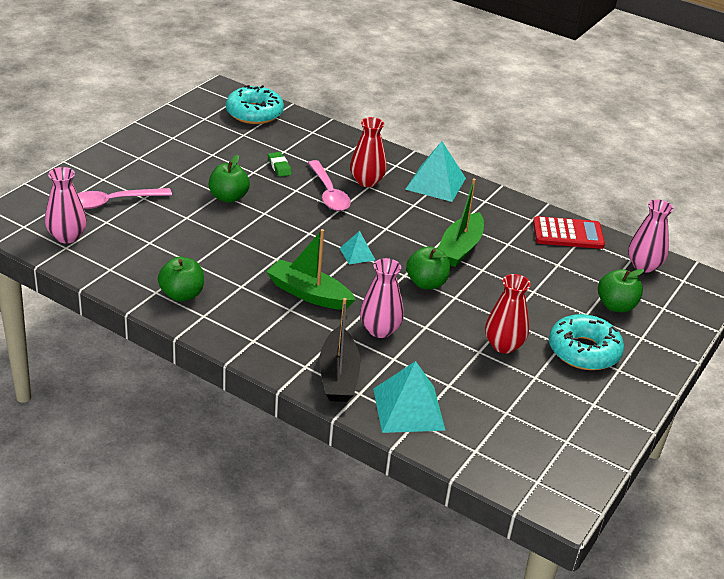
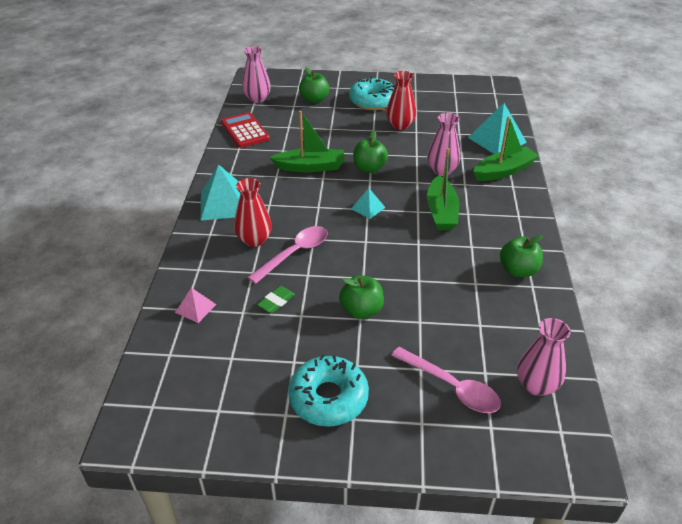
camera: 115 degrees left, 5 degrees up
(254, 113) = (174, 372): turquoise donut -> turquoise donut (328, 398)
(308, 135) = (195, 308): none -> pink pyramid
(338, 376) = (504, 171): black boat -> green boat

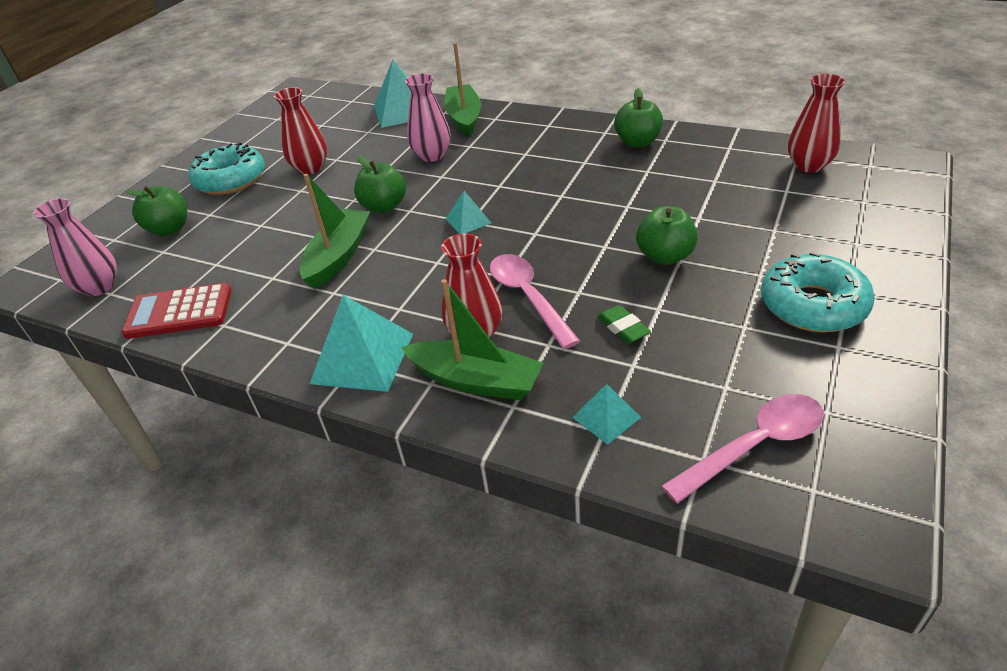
camera: 65 degrees left, 0 degrees up
(195, 308) = (606, 417): pink pyramid -> turquoise pyramid
(441, 212) = (511, 169): green boat -> green boat (476, 381)
(451, 387) = (805, 214): pink spoon -> pink spoon (754, 446)
(536, 385) = (809, 165): pink vase -> red vase

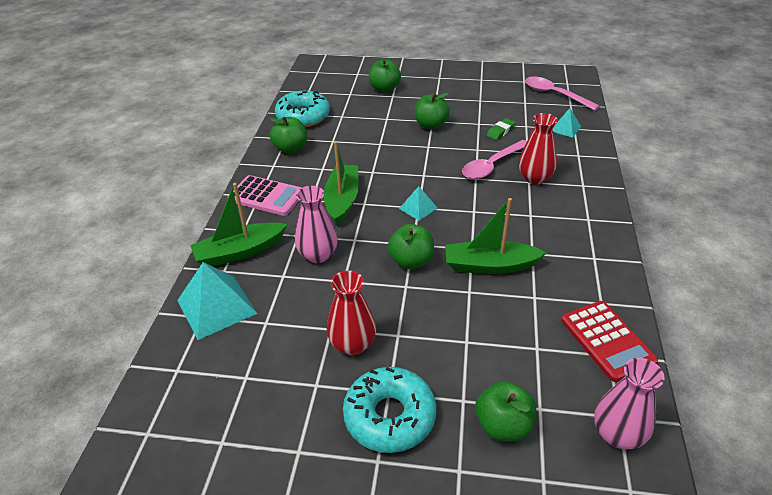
camera: 110 degrees left, 0 degrees up
(362, 358) = (583, 217): turquoise pyramid -> none
(476, 381) = (570, 170): green boat -> green boat (342, 200)
(545, 129) = (266, 196): none -> pink calculator
(802, 224) = (384, 89): none -> green apple
(809, 165) = (319, 88): red vase -> none
(813, 305) = (455, 85): turquoise donut -> turquoise donut (303, 116)

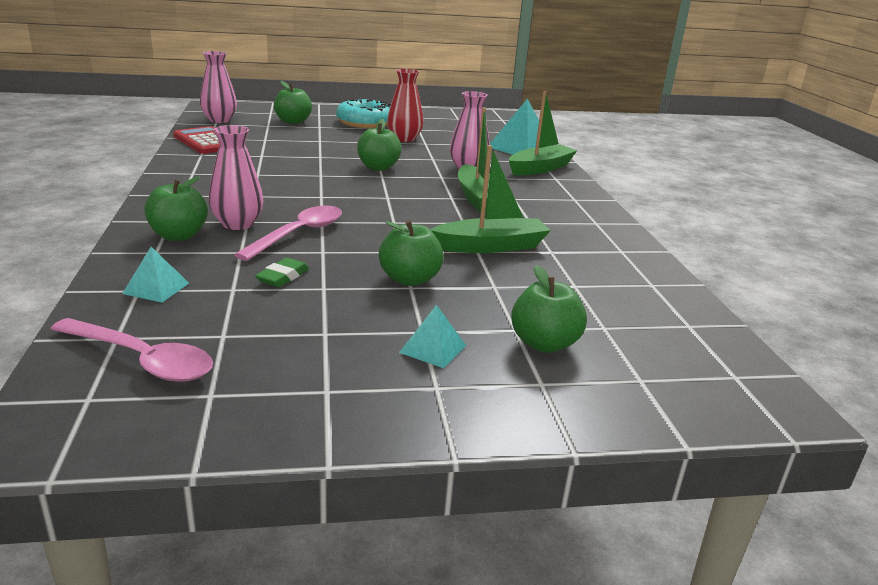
camera: 160 degrees right, 15 degrees down
(266, 196) = (565, 199): pink calculator -> none
(291, 148) = (597, 239): green apple -> green apple (178, 236)
(303, 116) = (637, 280): turquoise donut -> none
(418, 208) = (387, 196): turquoise pyramid -> turquoise pyramid (433, 349)
(489, 265) = (302, 167): green boat -> green boat (491, 246)
(535, 178) = (237, 224): red vase -> pink vase

